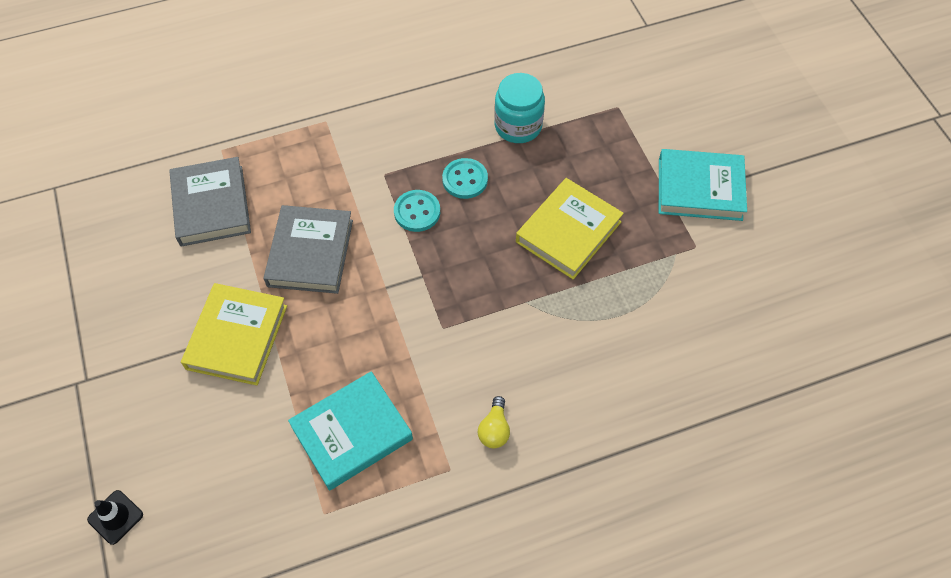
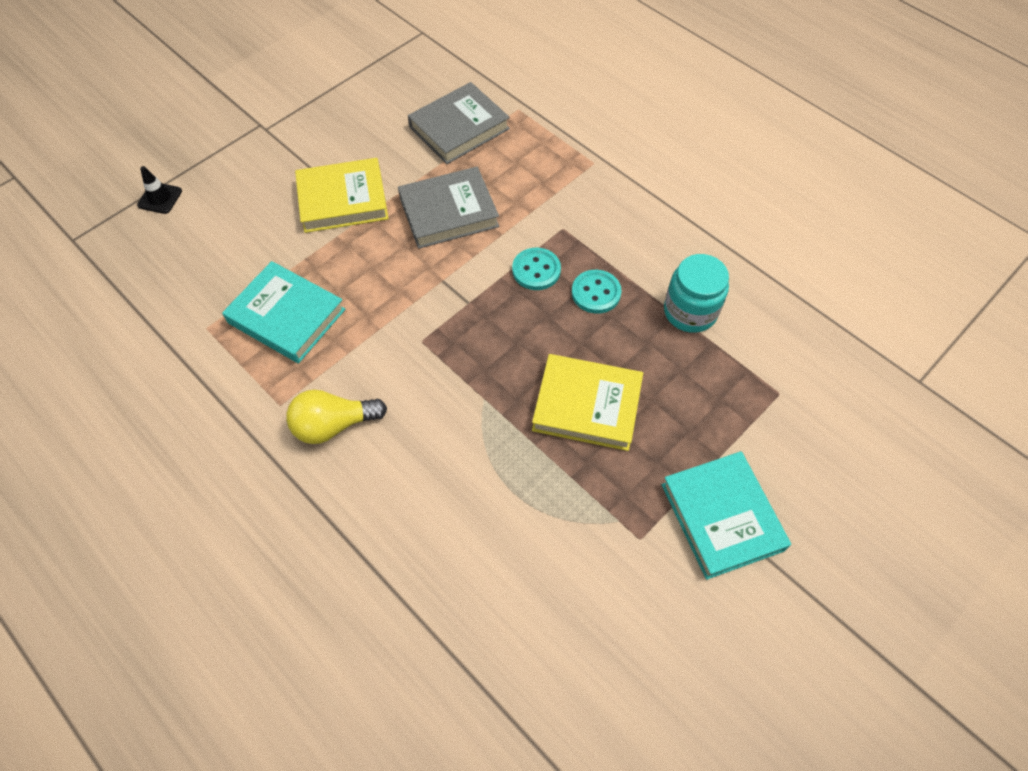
camera: 65 degrees right, 0 degrees up
(494, 429) = (333, 425): yellow light bulb -> yellow light bulb, size x1.61

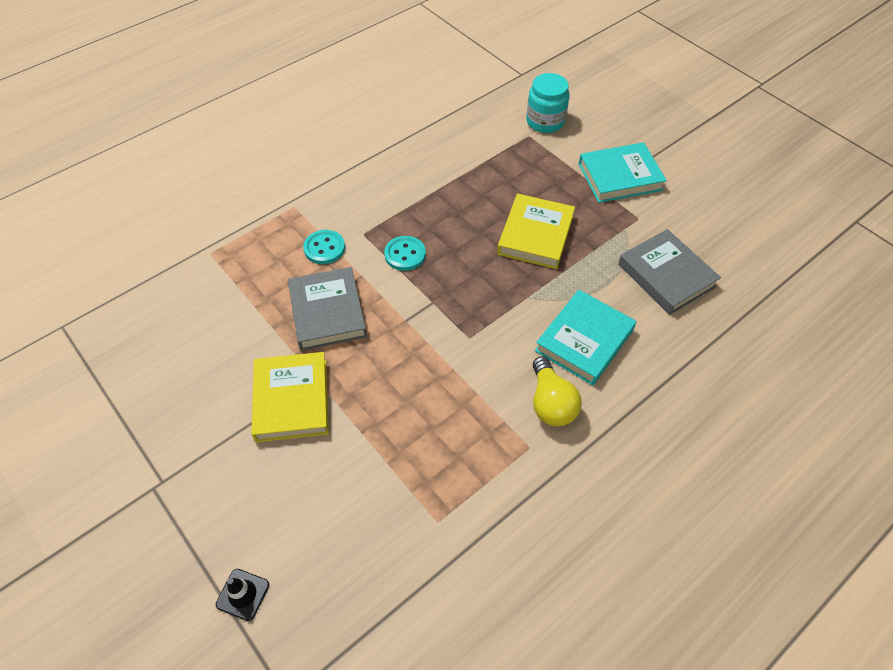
camera: 85 degrees left, 5 degrees down
(286, 316) = (431, 446): turquoise book -> turquoise book (584, 340)
(459, 128) = (220, 299): grey book -> grey book (666, 275)
(596, 293) = (433, 219): turquoise button -> turquoise button (324, 248)
(690, 311) = (457, 169): turquoise jar -> turquoise jar (545, 121)

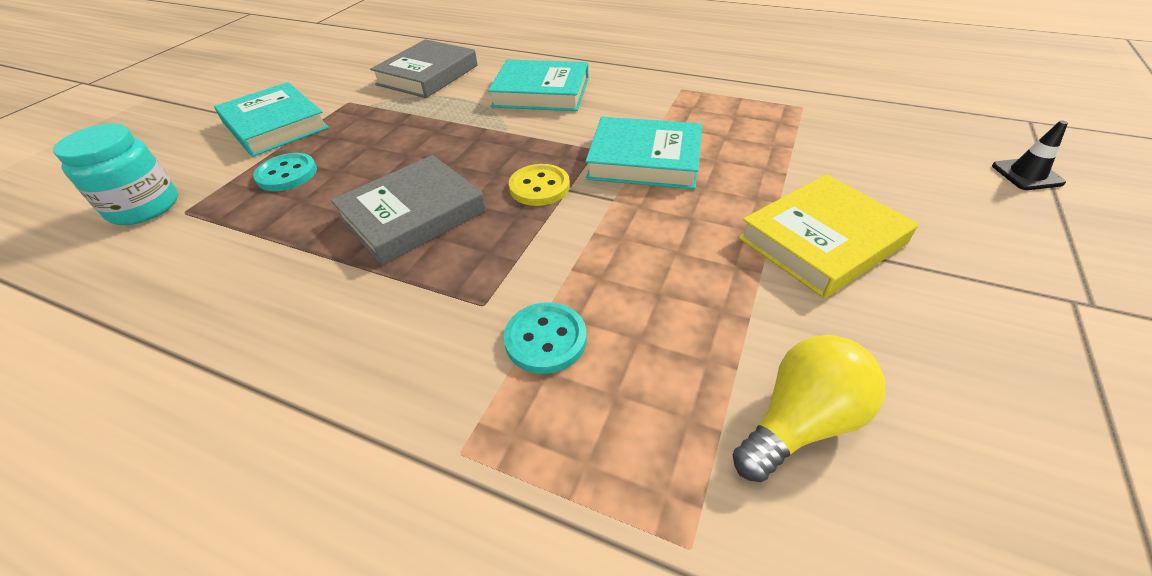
camera: 115 degrees left, 10 degrees down
(327, 312) = (666, 272): grey book -> grey book (412, 215)
(405, 254) = (502, 241): turquoise button -> turquoise button (287, 174)
(436, 358) = (644, 160): none -> turquoise book
(445, 289) = (539, 187): none -> yellow button
(535, 235) = (405, 152): yellow book -> none
(551, 403) = (627, 90): yellow light bulb -> yellow light bulb (800, 422)

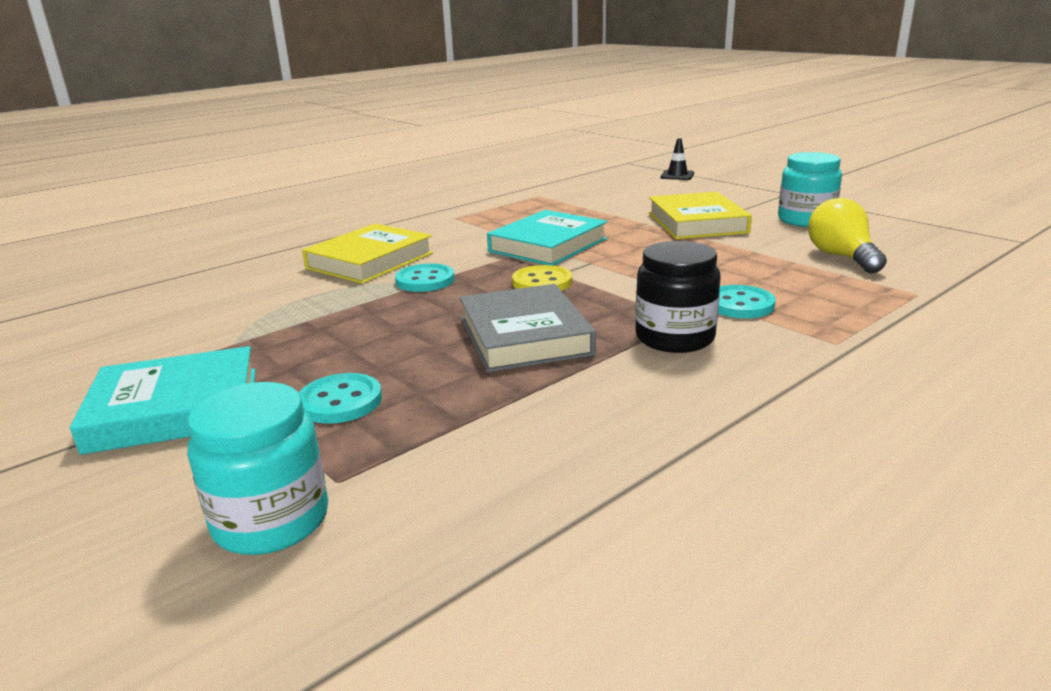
camera: 65 degrees left, 20 degrees down
(427, 75) = (218, 305): grey book -> none
(434, 307) = (674, 338): none -> black jar
(511, 130) = (425, 280): none -> turquoise button
(541, 92) = (370, 261): turquoise book -> yellow book
(955, 351) = (805, 220): none -> turquoise jar

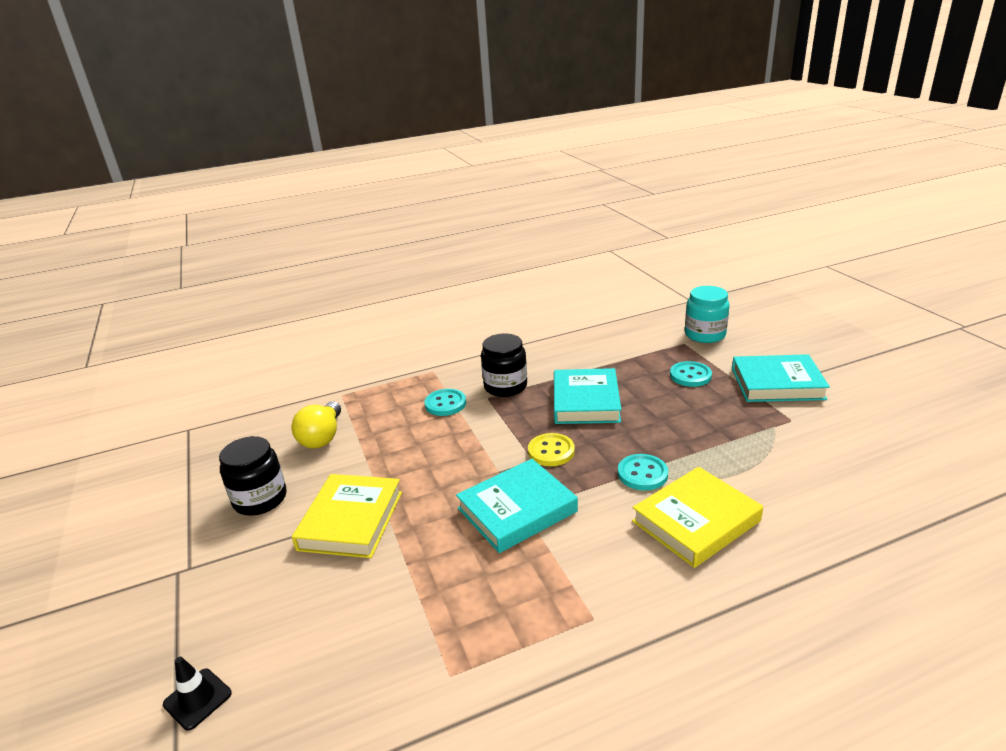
camera: 160 degrees left, 5 degrees up
(524, 336) = (586, 401): grey book -> turquoise book
(805, 220) = (260, 499): turquoise jar -> black jar

